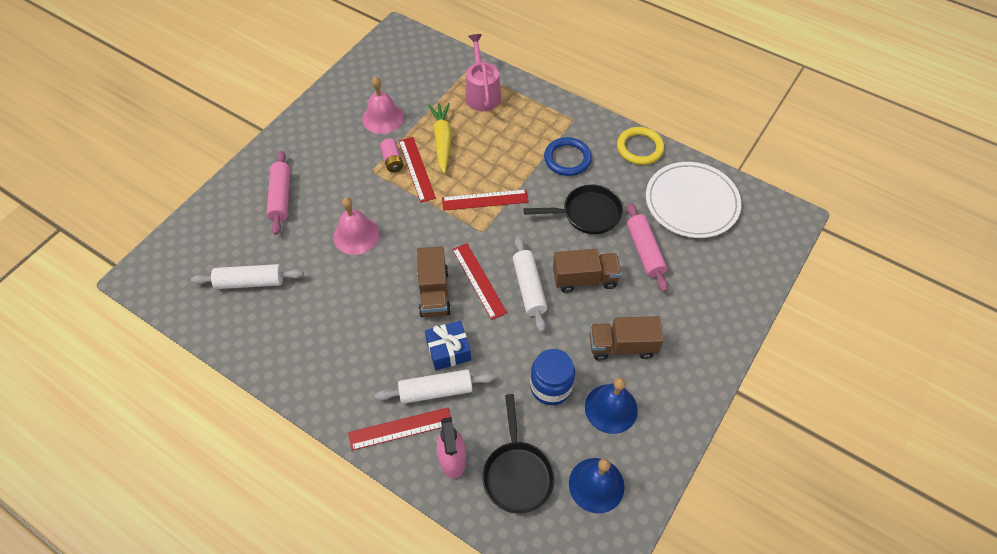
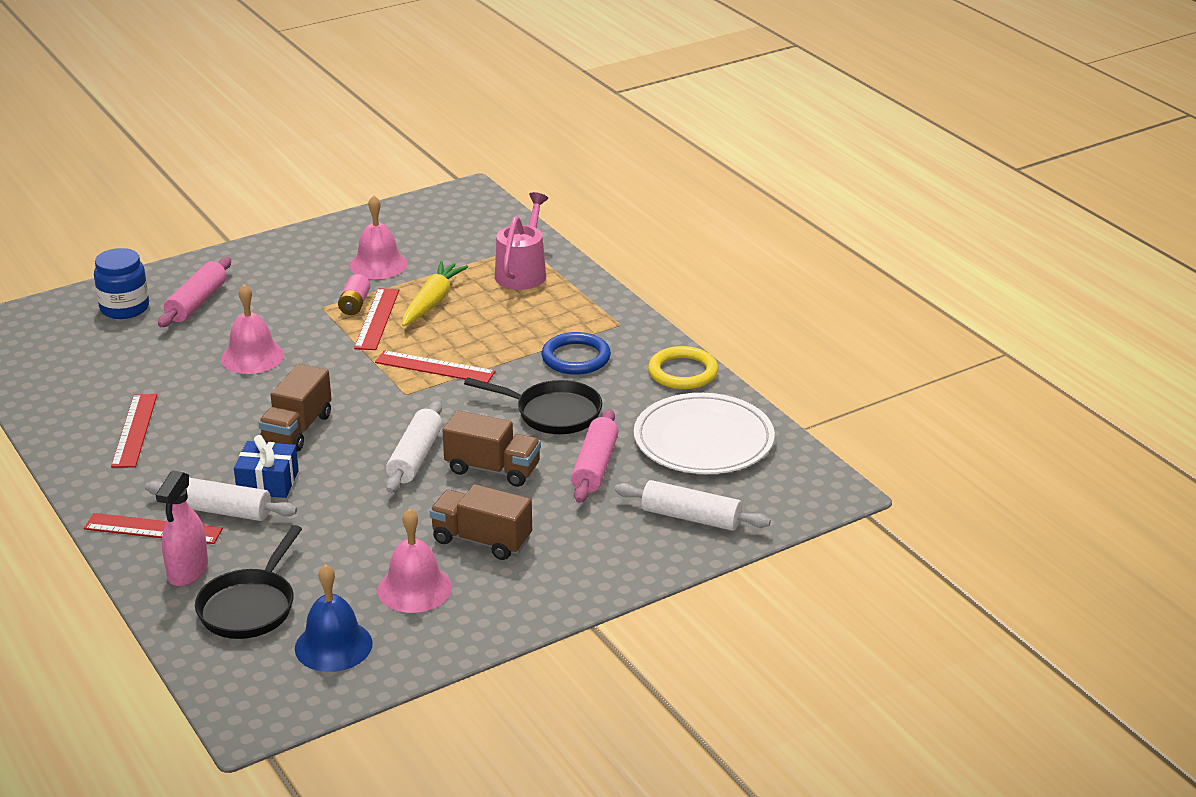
camera: 25 degrees right, 25 degrees down
(250, 282) = (99, 363): white rolling pin -> white rolling pin (691, 518)
(478, 280) = (360, 434): red ruler -> red ruler (134, 430)
(550, 386) = (359, 548): blue jar -> blue jar (124, 308)
(611, 408) = (414, 588): blue bell -> pink bell

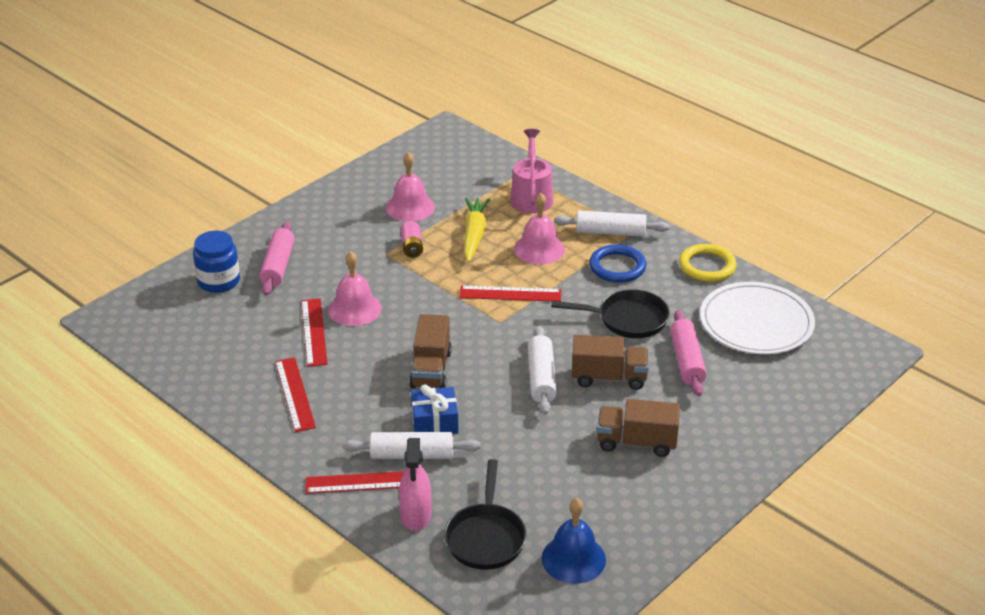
camera: 15 degrees left, 5 degrees up
(377, 319) = (438, 257): red ruler -> red ruler (314, 332)
(414, 588) = (608, 495): pink bell -> pink bell (539, 249)
(691, 518) = (785, 392): white rolling pin -> white rolling pin (610, 232)

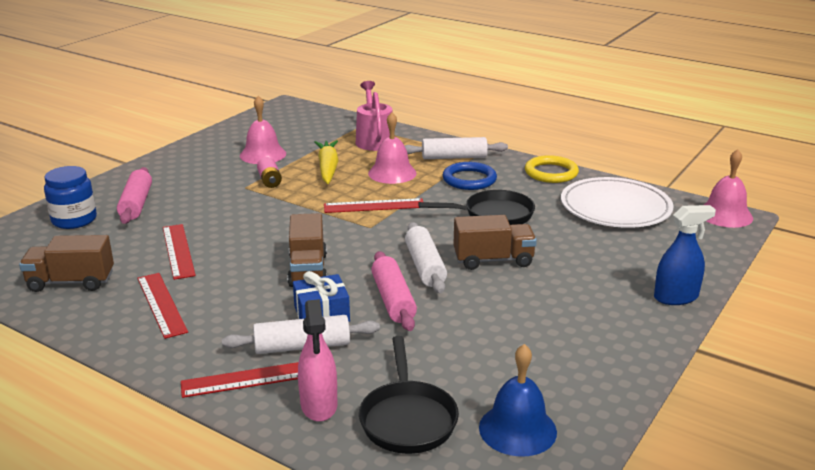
camera: 10 degrees left, 10 degrees down
(354, 309) = (219, 229): pink bell -> pink bell (725, 215)
(636, 442) = (543, 310): brown truck -> brown truck (71, 282)
(687, 361) = (564, 240): pink rolling pin -> pink rolling pin (393, 300)
(767, 442) = (676, 297): none -> blue spray bottle

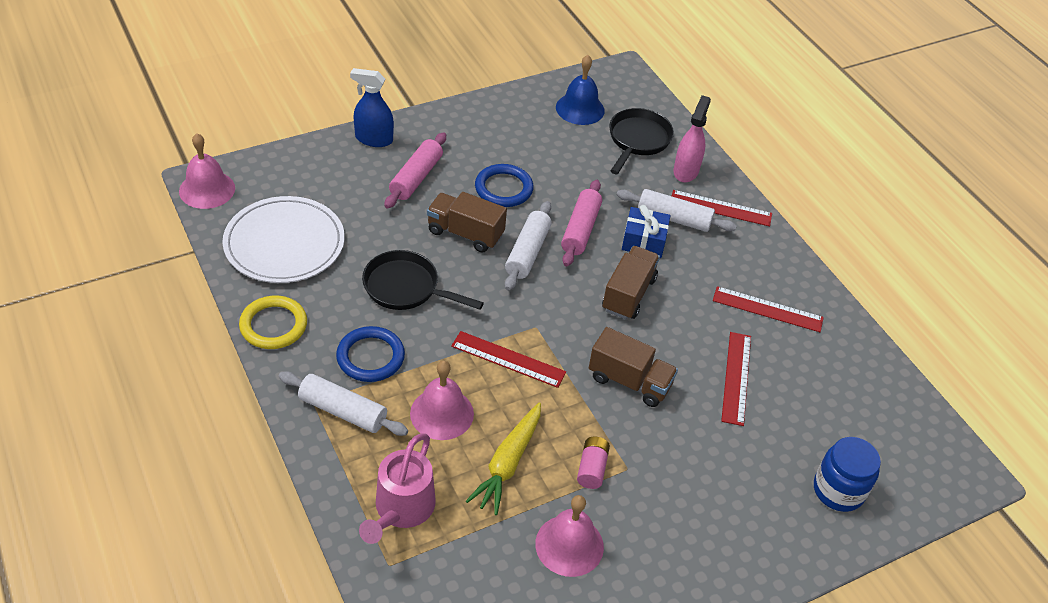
camera: 155 degrees left, 20 degrees up
(71, 282) = (844, 376): brown truck -> brown truck (629, 381)
(136, 204) = (764, 492): pink rolling pin -> pink rolling pin (416, 178)
(161, 304) = (767, 309): red ruler -> red ruler turned 75 degrees counterclockwise
(502, 305) = (503, 188): none -> blue ring

